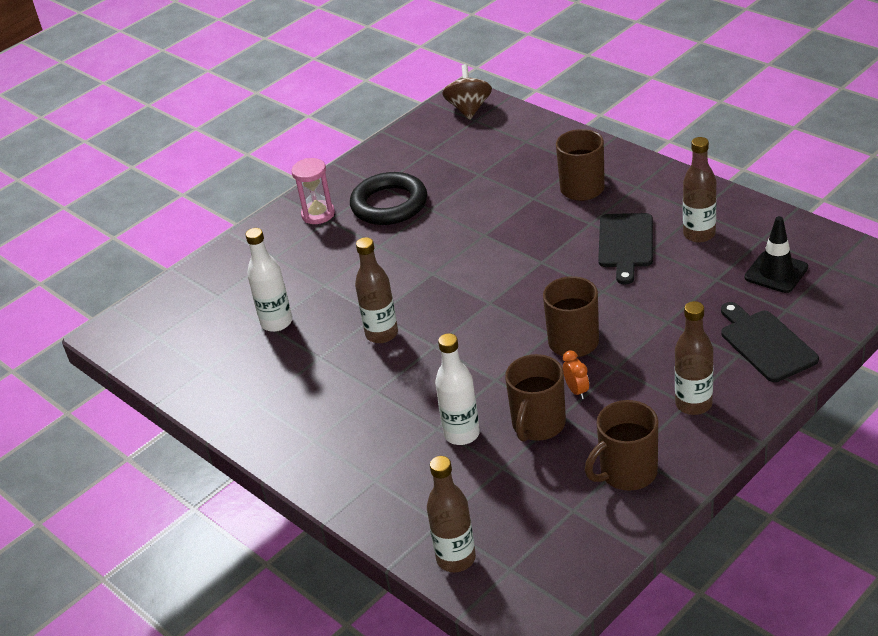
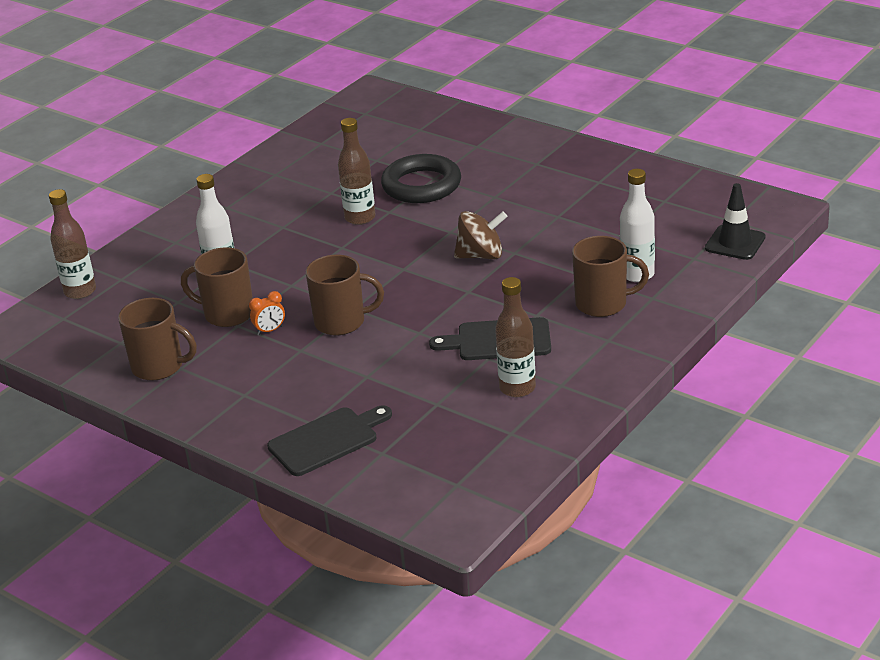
camera: 80 degrees right, 5 degrees down
(276, 323) = (380, 164): white bottle -> white bottle (637, 274)
(318, 214) = (545, 156): pink hourglass -> none
(389, 204) = (564, 192): black ring -> black ring (421, 185)
(469, 109) = (755, 214): brown spinning top -> brown spinning top (481, 255)
(627, 472) = (159, 367): brown mug -> brown mug turned 150 degrees clockwise
(693, 404) = (242, 399): brown bottle -> none
(776, 272) = (447, 444): black traffic cone -> black traffic cone (735, 243)

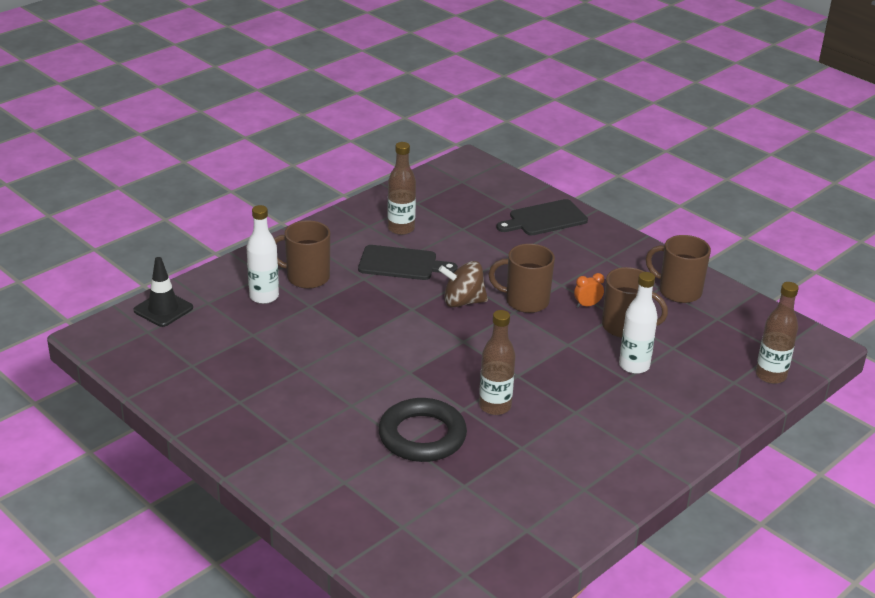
camera: 175 degrees left, 0 degrees up
(481, 255) = (389, 340): brown spinning top -> brown spinning top (463, 302)

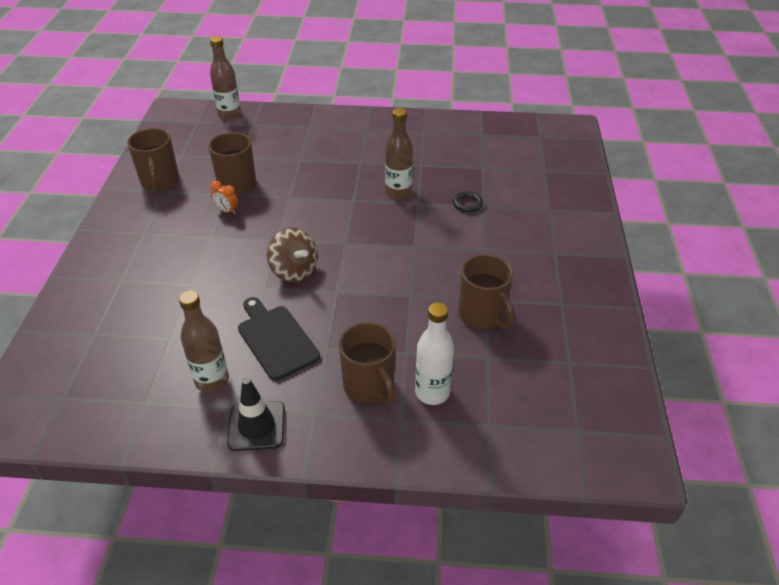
camera: 130 degrees left, 10 degrees up
(163, 309) = (539, 449): black traffic cone -> black traffic cone (256, 426)
(422, 436) = (467, 204): black ring -> black ring, size x0.43
(525, 301) = (255, 241): brown mug -> brown mug (482, 315)
(545, 219) = (100, 297): black cutting board -> none
(634, 366) = (281, 162): white bottle -> none

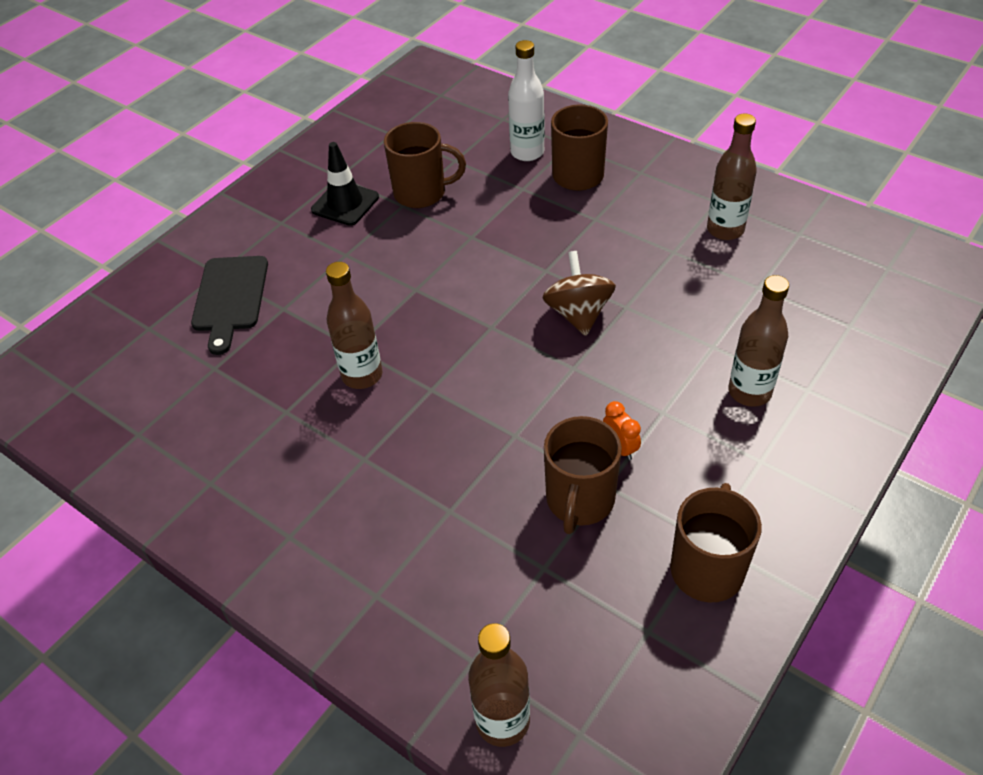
camera: 145 degrees left, 5 degrees up
(158, 264) = (749, 392): none -> brown bottle
(256, 426) = (697, 180): black traffic cone -> black traffic cone (345, 203)
(276, 339) = (642, 244): black cutting board -> black cutting board (230, 298)
(467, 204) = (298, 319): black ring -> none
(482, 315) = (421, 193): brown mug -> brown mug turned 90 degrees clockwise

